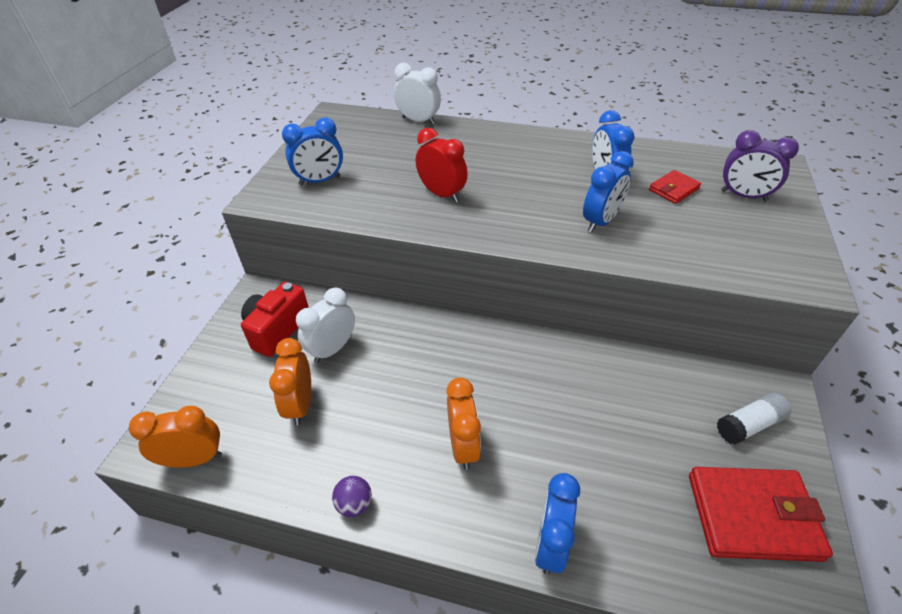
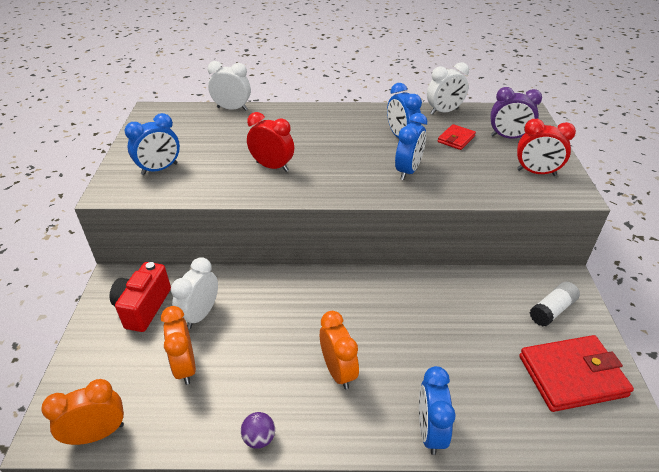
camera: 15 degrees left, 5 degrees down
(668, 152) = (444, 111): none -> white clock
(768, 247) = (536, 172): none -> red clock

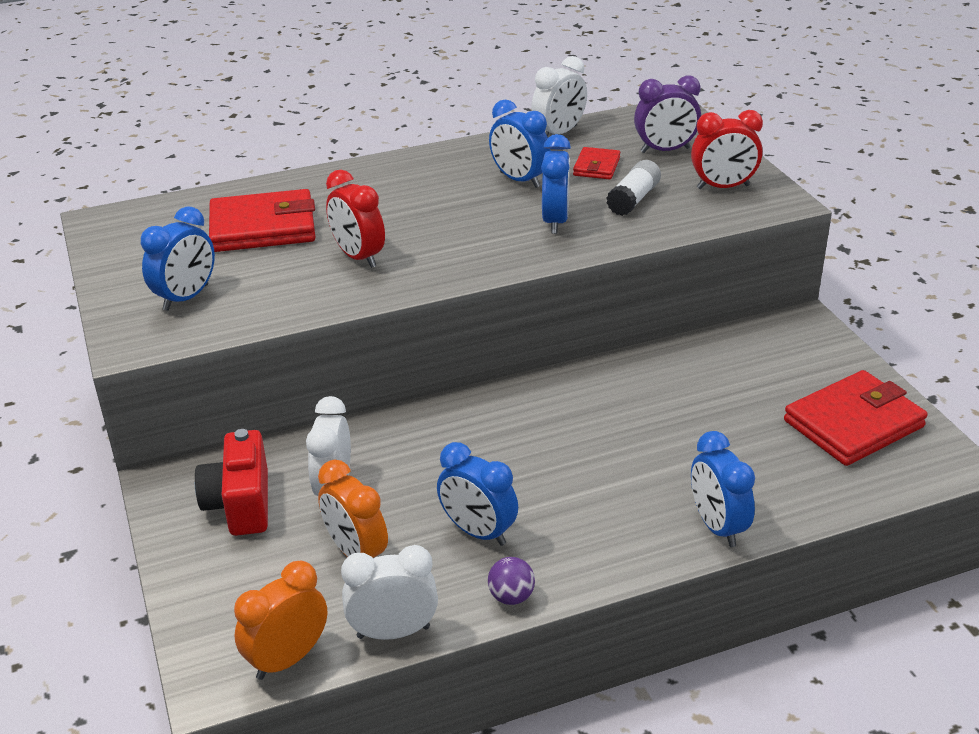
camera: 20 degrees left, 5 degrees down
(232, 109) = (234, 191): white clock -> white clock (393, 632)
(232, 135) = (263, 228): none -> red wallet
(266, 377) = (478, 532): none -> blue clock
(272, 166) = (358, 257): red clock -> red clock turned 135 degrees counterclockwise
(338, 371) = (569, 499): orange clock -> none
(552, 310) = (800, 360): white glue stick -> white glue stick (633, 199)

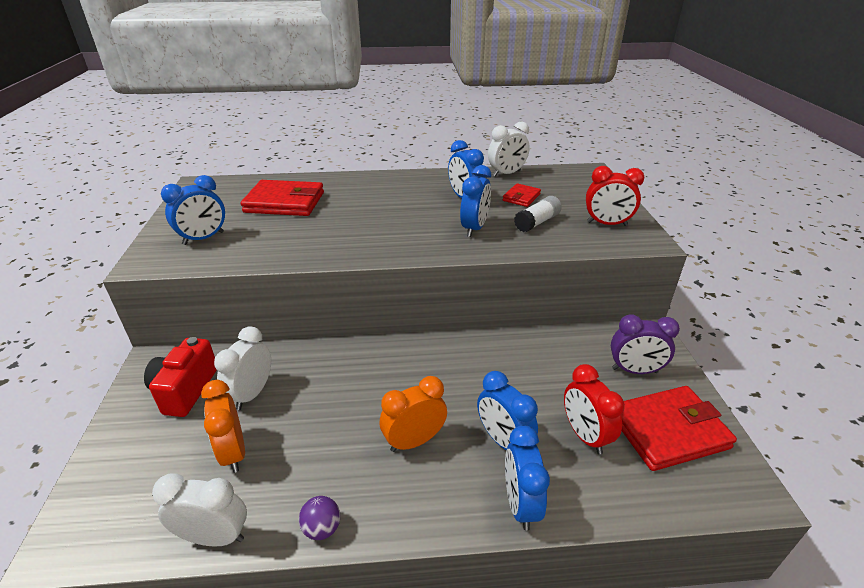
camera: 15 degrees right, 0 degrees up
(287, 659) = (124, 539): orange clock -> orange clock (414, 441)
(358, 257) = (329, 230): red clock -> red clock (584, 435)
(478, 532) = (329, 457): blue clock -> blue clock (503, 441)
(665, 150) = (574, 194): purple clock -> purple clock (634, 370)

